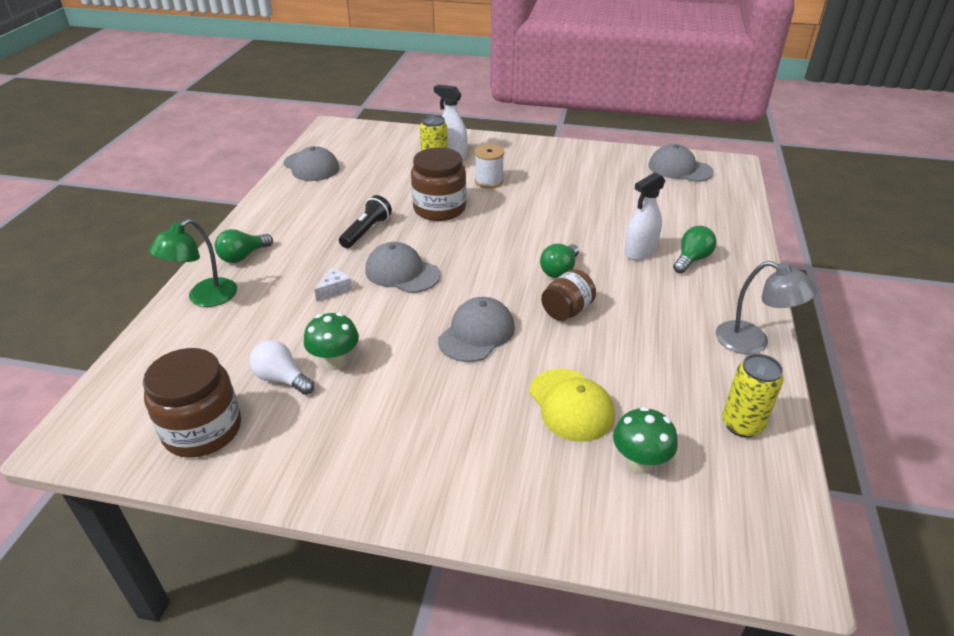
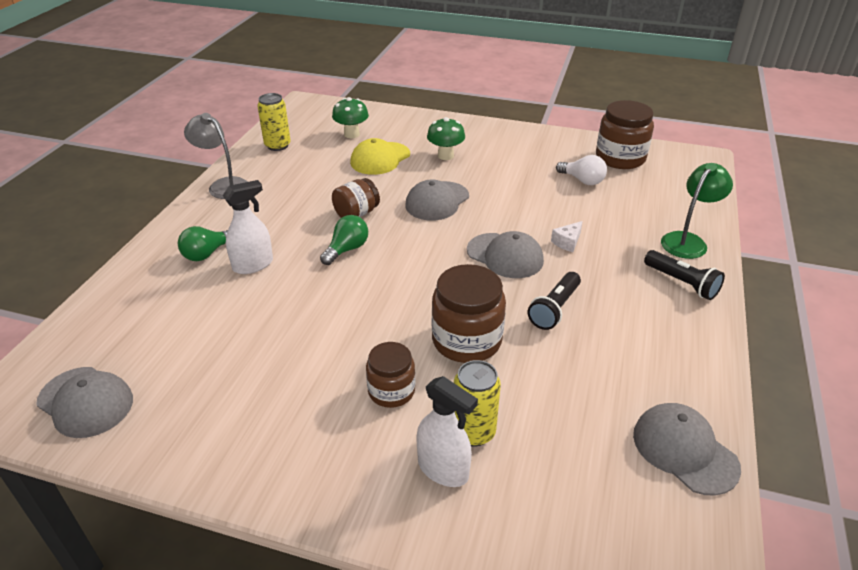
camera: 175 degrees left, 0 degrees up
(243, 256) = (681, 283): green light bulb -> black flashlight
(335, 362) = (547, 188): green mushroom -> green mushroom (445, 156)
(489, 181) = (391, 391): white spool -> brown jar
(571, 405) = (380, 158): yellow cap -> yellow cap turned 120 degrees counterclockwise

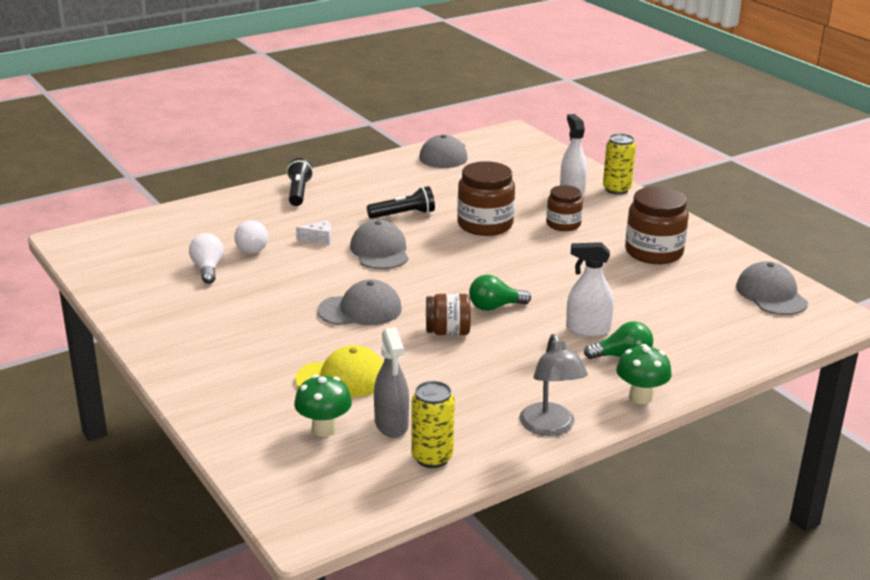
camera: 140 degrees left, 10 degrees down
(319, 150) = (391, 424): none -> grey spray bottle
(445, 156) = (273, 348): green mushroom -> green mushroom (640, 397)
(473, 432) = (538, 195): yellow can -> yellow can (616, 189)
(593, 209) = (252, 248): none -> white light bulb
(620, 158) = (131, 270): brown jar -> brown jar (653, 252)
(688, 241) = (238, 205): green lamp -> none

